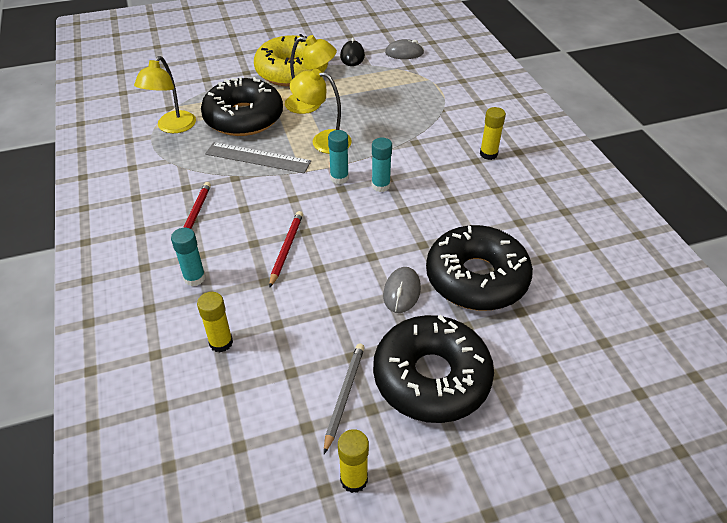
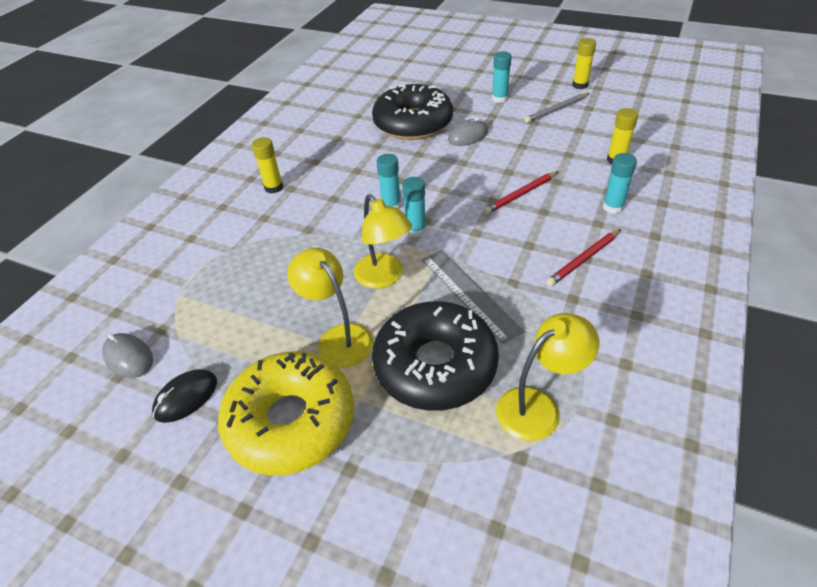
camera: 135 degrees left, 0 degrees up
(431, 377) = (499, 98): black donut -> turquoise glue stick

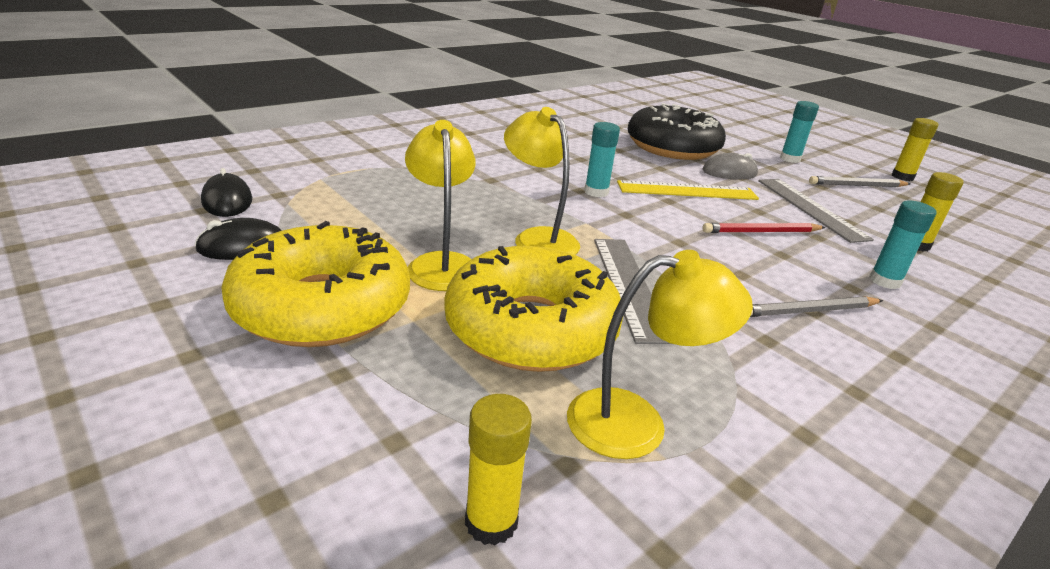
camera: 20 degrees right, 15 degrees down
(129, 357) = (227, 201): grey mouse -> black mouse
(274, 187) = (485, 144): yellow glue stick -> yellow glue stick (491, 522)
(384, 277) = (538, 238): yellow lamp -> yellow lamp turned 150 degrees clockwise
(416, 230) = (608, 217): turquoise glue stick -> none
(435, 365) = (531, 328): black donut -> yellow donut
(451, 172) = (687, 191): none -> yellow ruler
(539, 152) = (810, 208): none -> grey ruler
(583, 259) = (809, 311): red pencil -> grey pencil

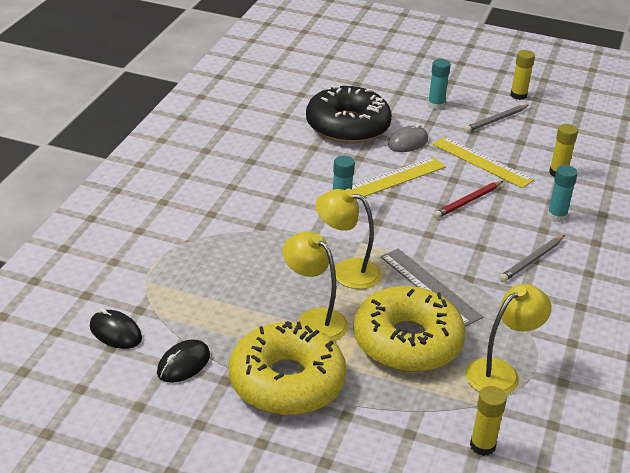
camera: 30 degrees left, 5 degrees up
(810, 208) = (482, 162): grey ruler -> yellow ruler

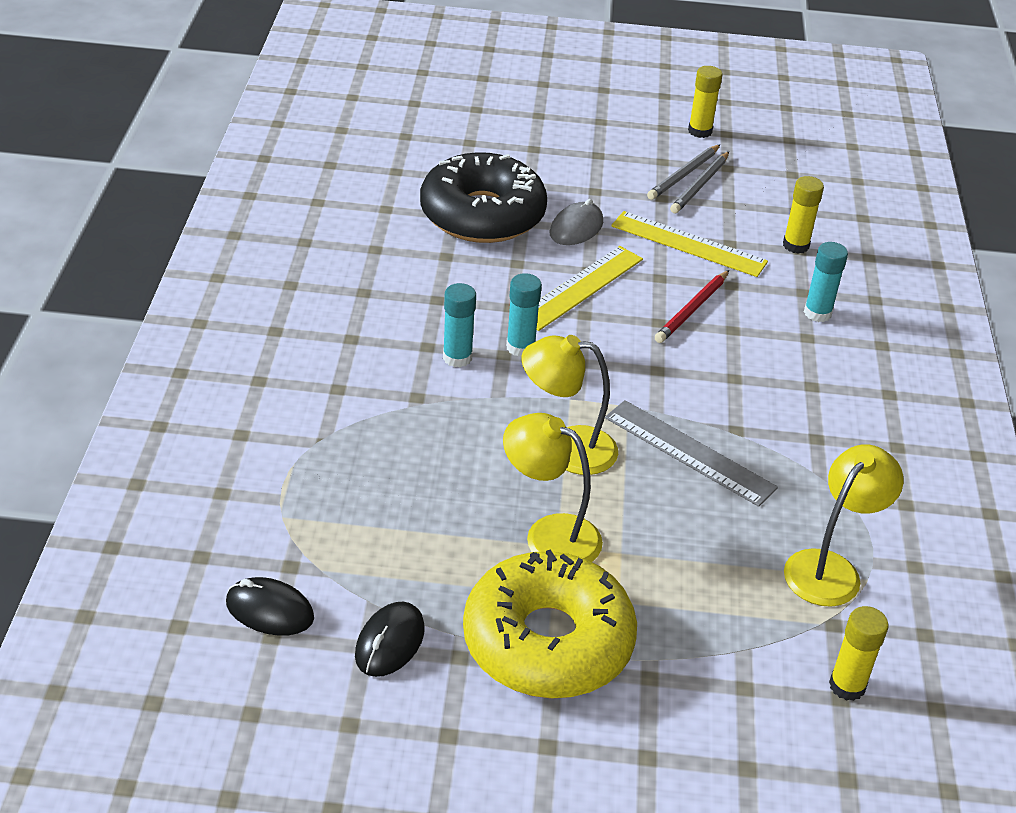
camera: 15 degrees left, 5 degrees up
(407, 342) = (690, 545): yellow donut -> none
(436, 105) = (593, 162): turquoise glue stick -> turquoise glue stick (457, 357)
(531, 260) = (809, 387): grey pencil -> grey pencil (700, 185)

